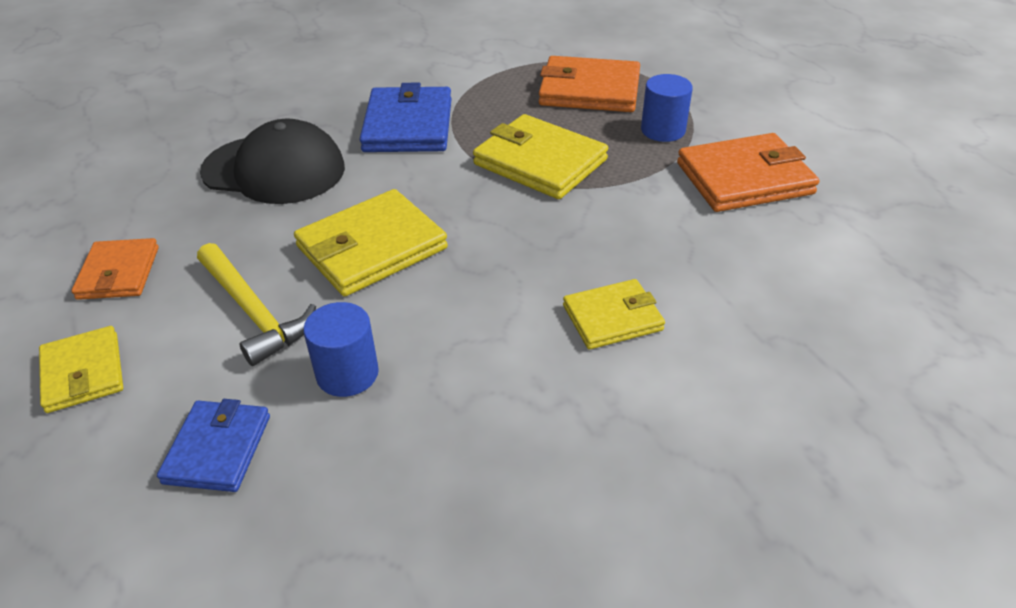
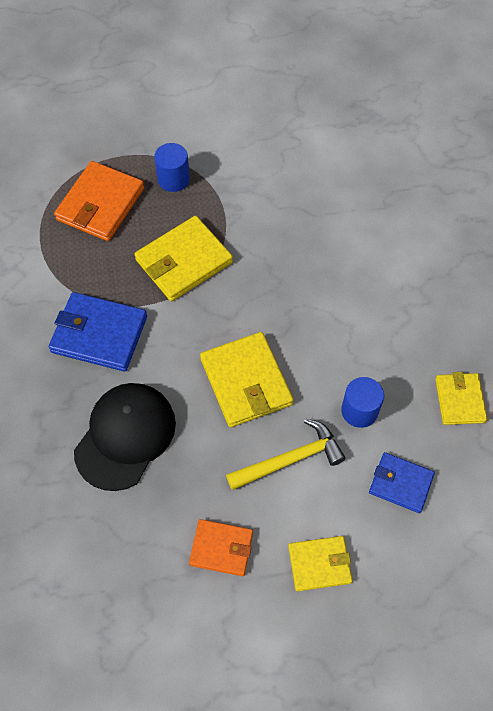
camera: 75 degrees left, 20 degrees up
(612, 318) = (350, 268): yellow wallet -> yellow wallet (459, 400)
(744, 178) = (245, 158): orange wallet -> none

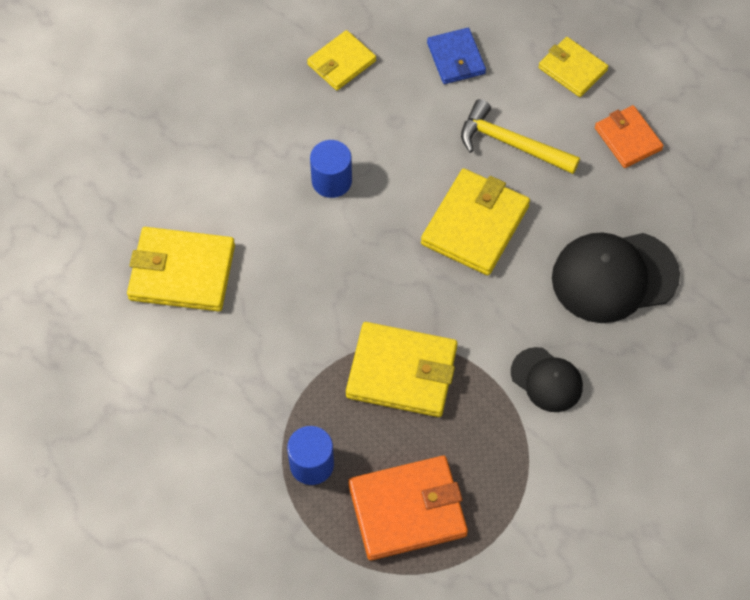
camera: 130 degrees left, 0 degrees up
(99, 334) = (547, 380): blue wallet -> black cap
(359, 411) = (420, 124): blue cylinder -> blue cylinder (331, 181)
(361, 197) = (182, 272): none -> yellow wallet

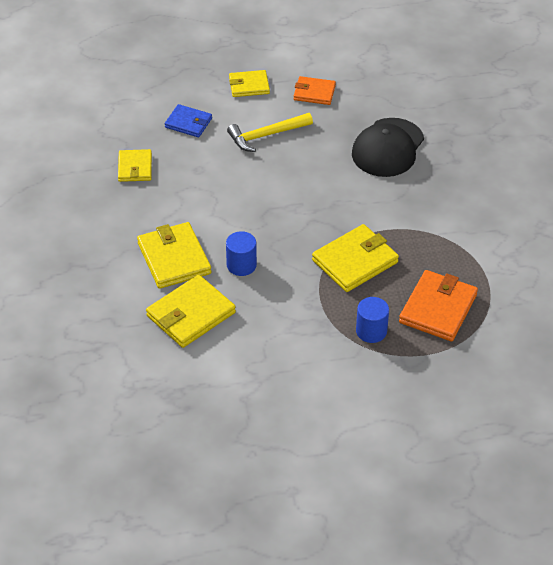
camera: 50 degrees left, 15 degrees down
(331, 181) = (205, 217): blue cylinder -> blue cylinder (241, 265)
(475, 225) = (298, 179): yellow wallet -> yellow wallet (174, 258)
(547, 380) = (419, 209): black cap -> none

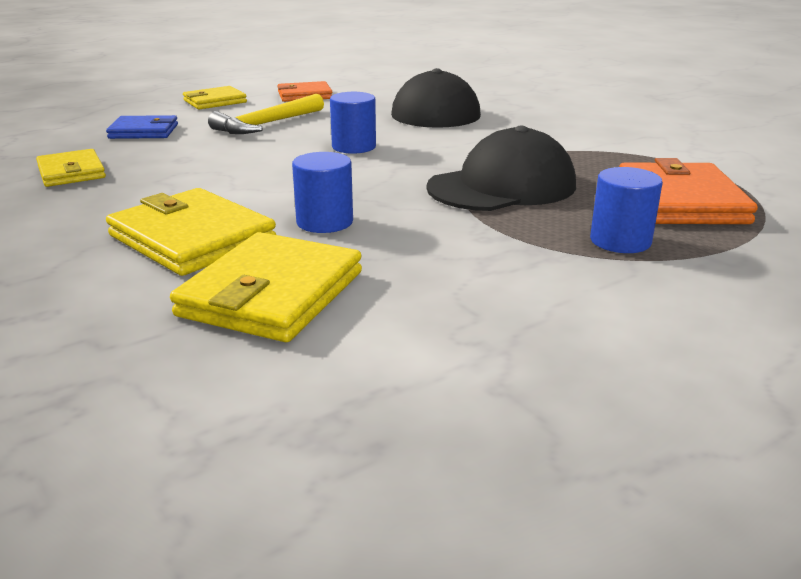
camera: 25 degrees left, 20 degrees down
(302, 186) = (354, 147): none -> blue cylinder
(355, 261) = (502, 186): yellow wallet -> black cap

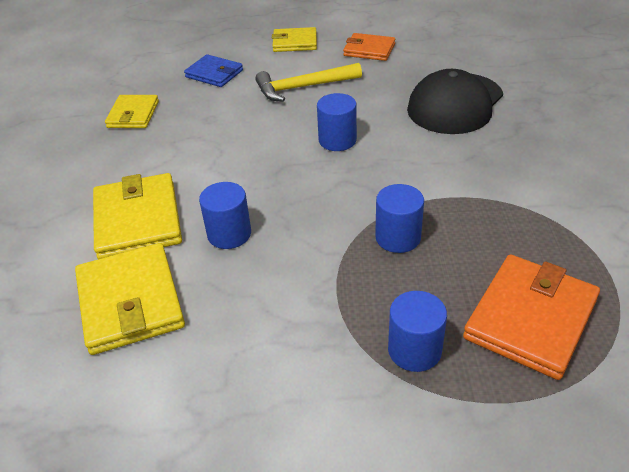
camera: 35 degrees right, 15 degrees up
(272, 294) = (130, 302): yellow wallet -> yellow wallet turned 75 degrees counterclockwise
(502, 186) = (398, 237): black cap -> blue cylinder

